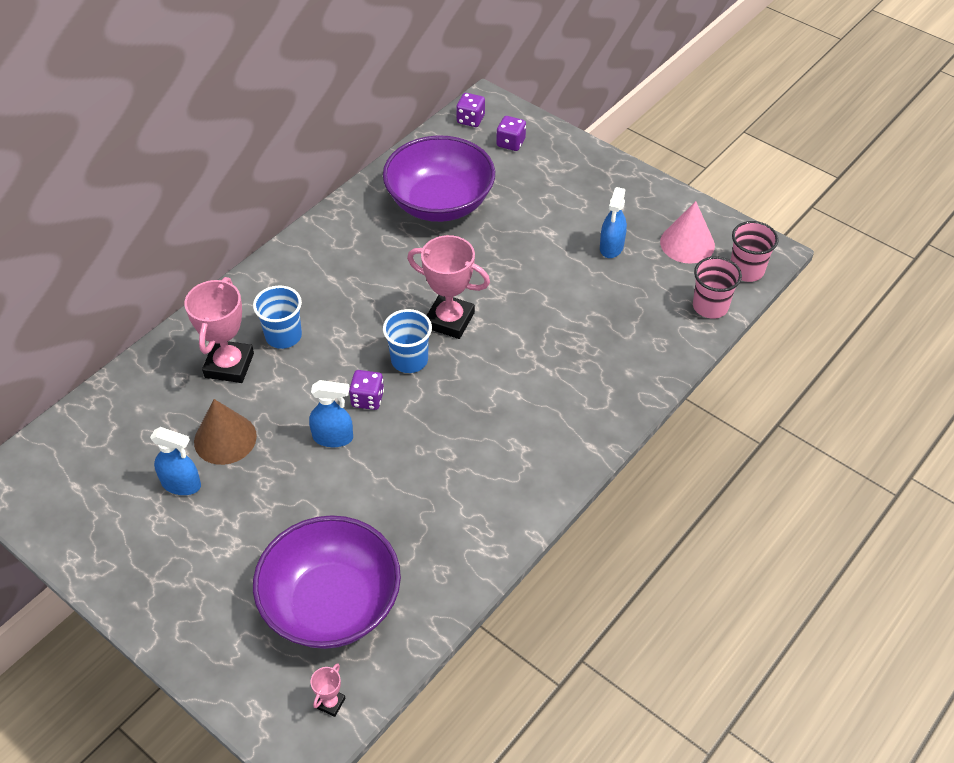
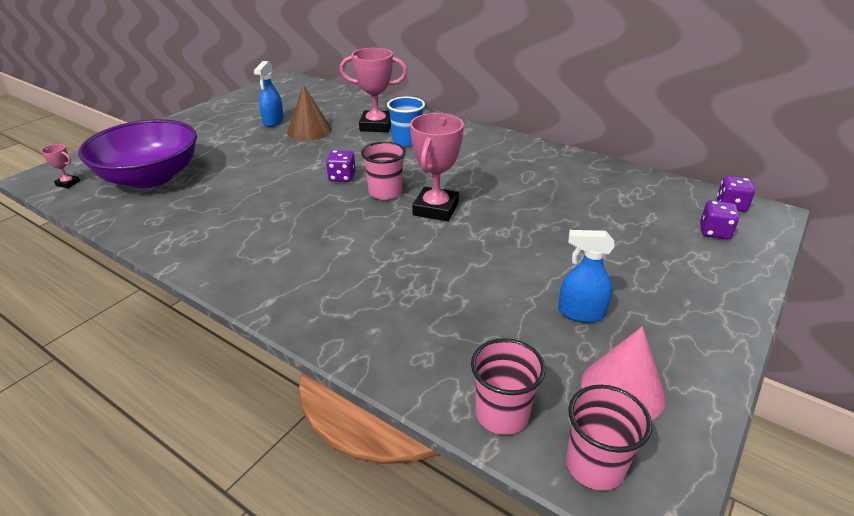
camera: 85 degrees right, 15 degrees down
(333, 437) = (304, 166): blue spray bottle -> none
(409, 360) = (385, 192): blue cup -> pink cup
(440, 203) = (591, 195): purple bowl -> none

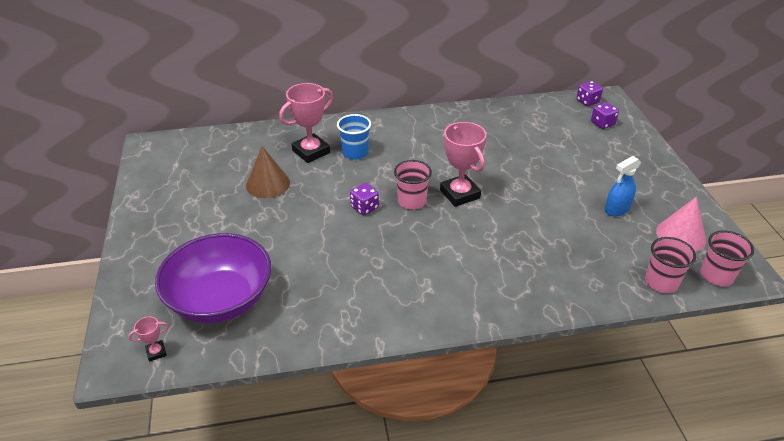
camera: 45 degrees left, 5 degrees up
(273, 121) = (221, 192): blue spray bottle -> none

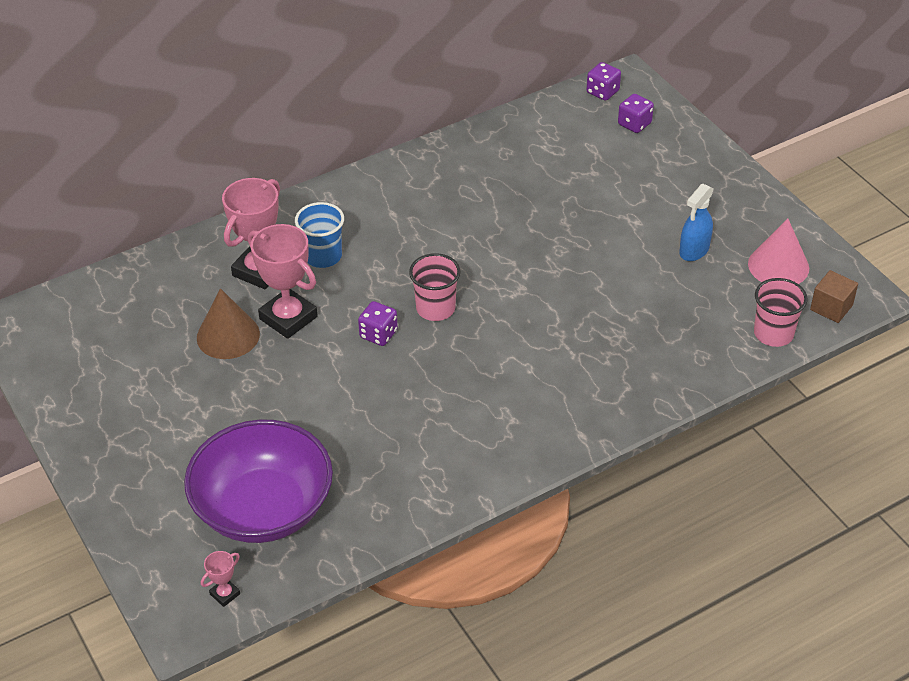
camera: 20 degrees left, 5 degrees up
(460, 194) = (492, 281): pink trophy -> pink trophy (288, 318)
(716, 276) = (831, 307): pink cup -> brown cube

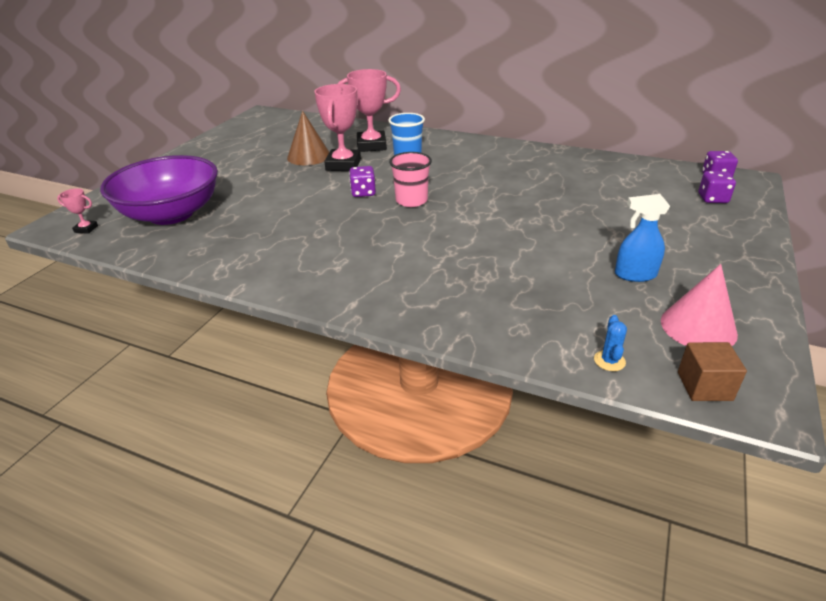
camera: 55 degrees right, 10 degrees down
(773, 333) = (609, 361): pink cup -> blue cactus

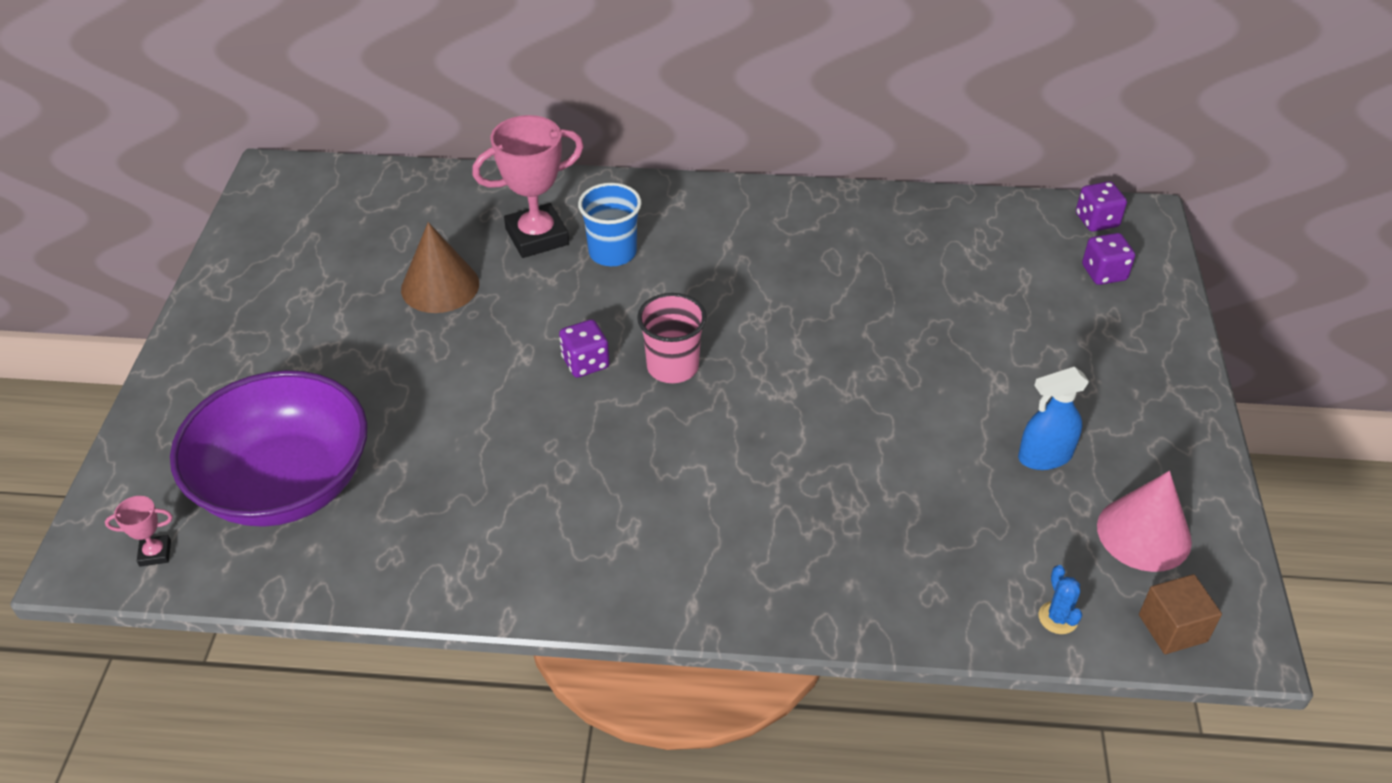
camera: 20 degrees left, 10 degrees up
(343, 165) = (514, 298): pink trophy -> none

